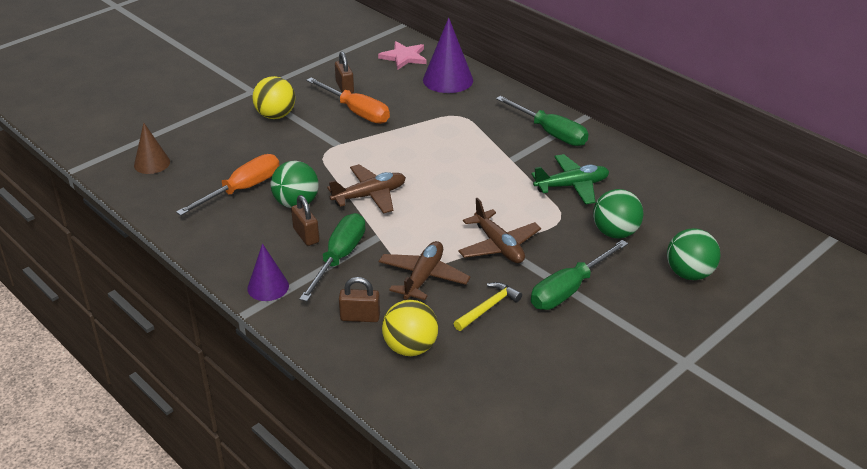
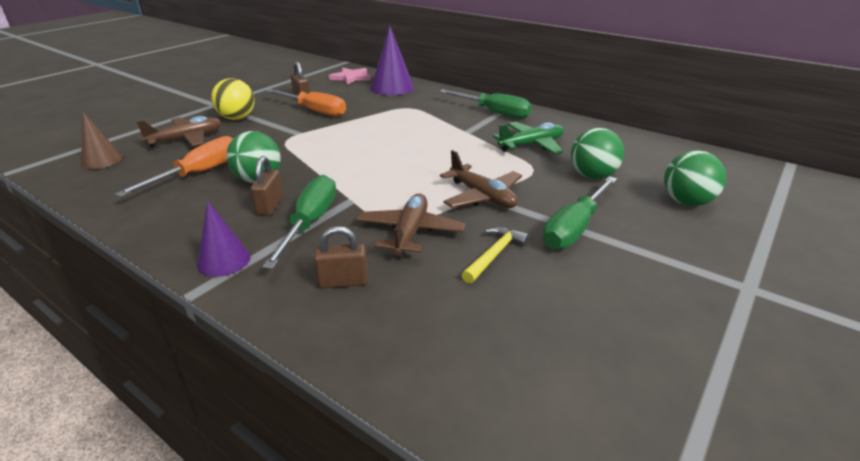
camera: 10 degrees left, 5 degrees down
(306, 235) = (270, 206): brown padlock -> brown padlock turned 45 degrees clockwise
(369, 196) = (336, 167): brown plane -> brown plane (186, 139)
(410, 348) = (414, 310): yellow ball -> none

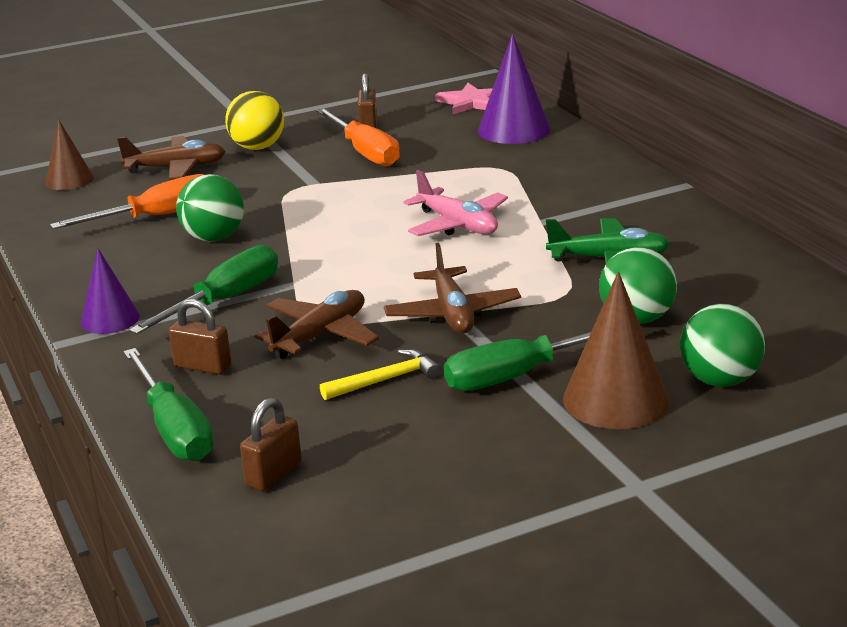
camera: 30 degrees right, 5 degrees down
(270, 206) = (200, 272): brown padlock -> brown padlock (273, 474)
(420, 142) = (457, 225): none -> pink plane
(494, 112) = (619, 198): green screwdriver -> green screwdriver (174, 429)
(651, 229) = (615, 400): none -> brown cone

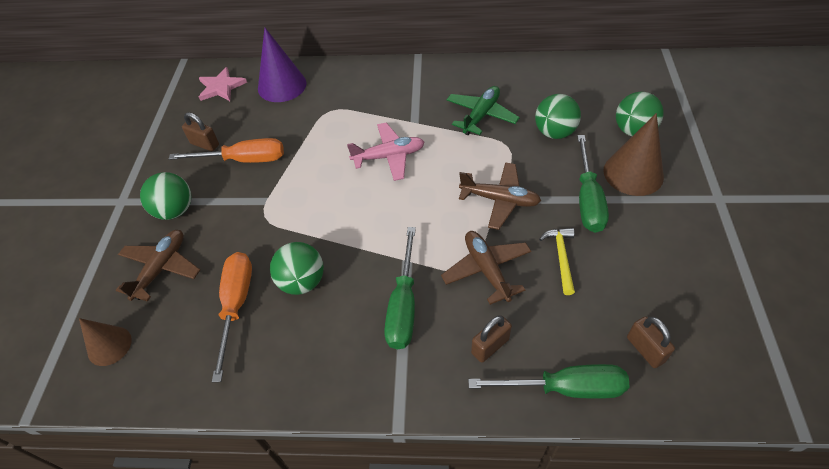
camera: 60 degrees left, 25 degrees up
(110, 319) = (383, 383): purple cone -> none
(224, 300) = (403, 305): green screwdriver -> green screwdriver turned 150 degrees counterclockwise
(257, 147) = (175, 210): yellow ball -> green ball

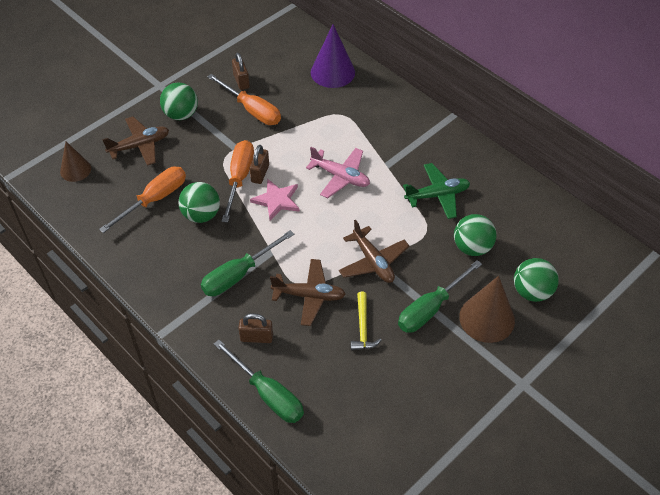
camera: 40 degrees right, 0 degrees up
(221, 87) = (294, 45): pink star -> pink star (277, 200)
(301, 223) = (239, 178): none -> orange screwdriver
(486, 270) = (309, 296): brown plane -> brown plane turned 75 degrees clockwise
(561, 257) = (363, 327): yellow hammer -> yellow hammer turned 135 degrees clockwise
(645, 349) = (339, 418): brown padlock -> brown padlock (260, 173)

